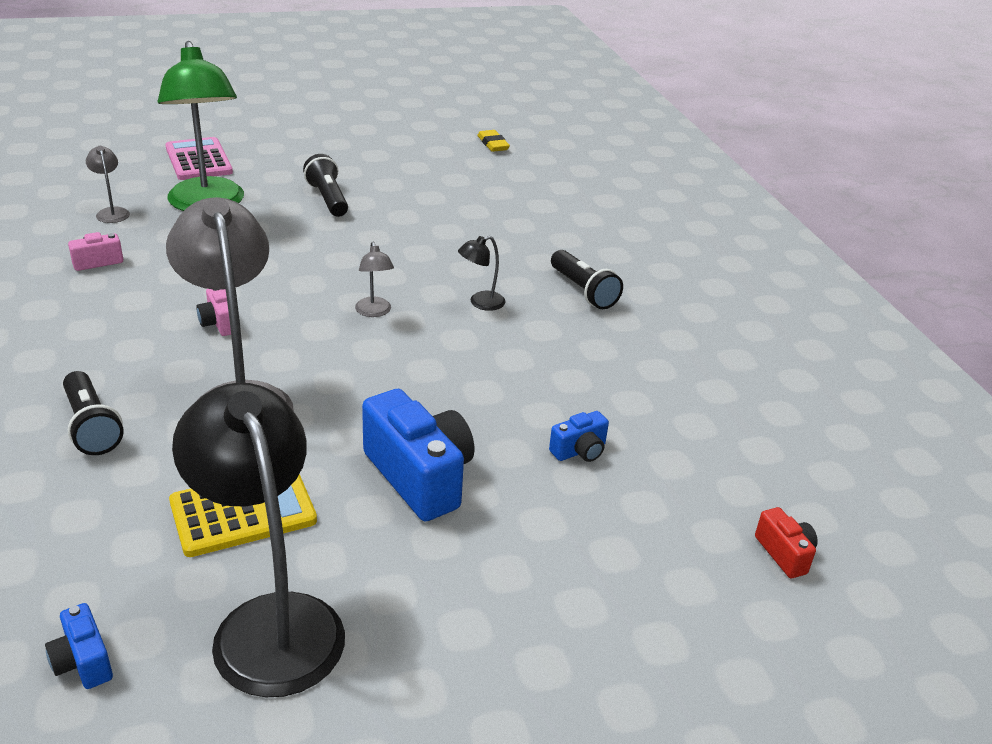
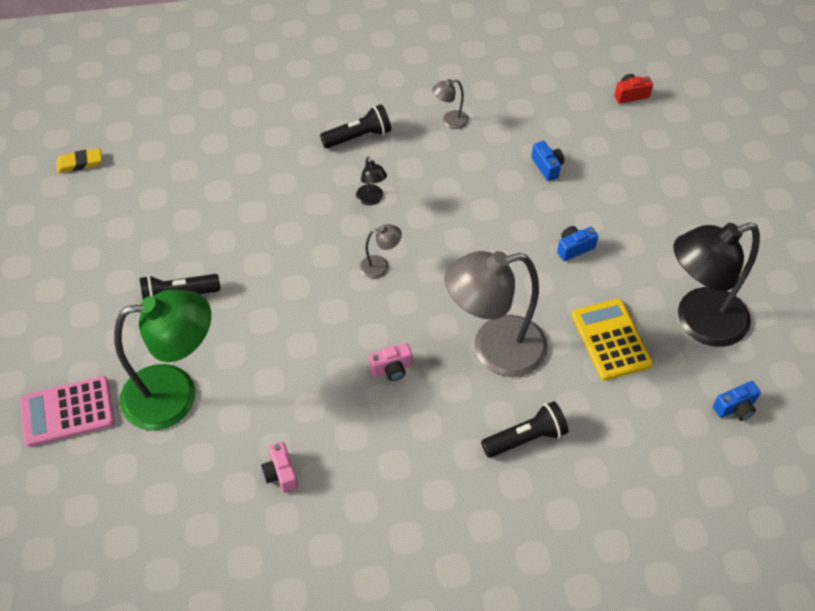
camera: 80 degrees left, 20 degrees up
(111, 212) = (180, 477): grey lamp -> grey lamp (450, 121)
(420, 476) = (574, 248): blue camera -> blue camera, size x0.49

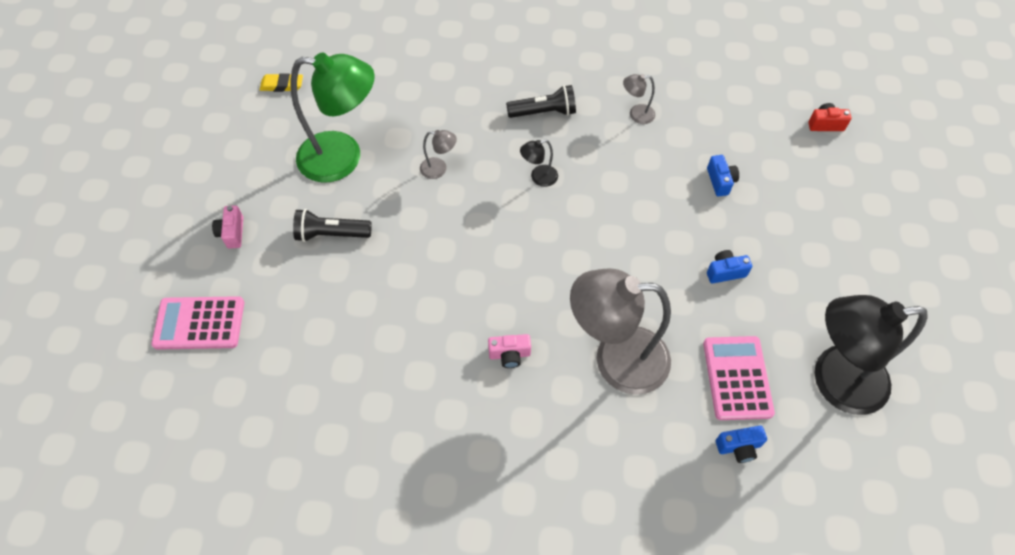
camera: 15 degrees right, 5 degrees up
(175, 394) = (300, 330): green lamp -> green lamp (343, 158)
(281, 473) = (373, 436): pink camera -> pink camera (232, 233)
(371, 199) = (538, 177): black lamp -> black lamp turned 75 degrees clockwise
(380, 266) = (528, 247): grey lamp -> grey lamp (439, 169)
(526, 438) = (622, 461): black flashlight -> none
(611, 340) = (737, 378): yellow calculator -> pink calculator
(735, 408) = (849, 485): blue camera -> blue camera (738, 447)

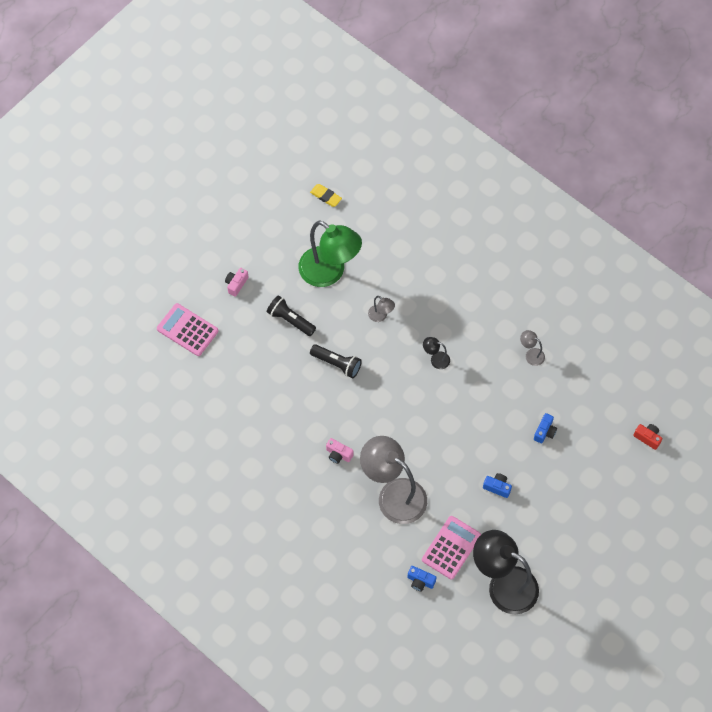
camera: 35 degrees right, 5 degrees up
(544, 112) = (474, 317): black flashlight -> black flashlight (337, 364)

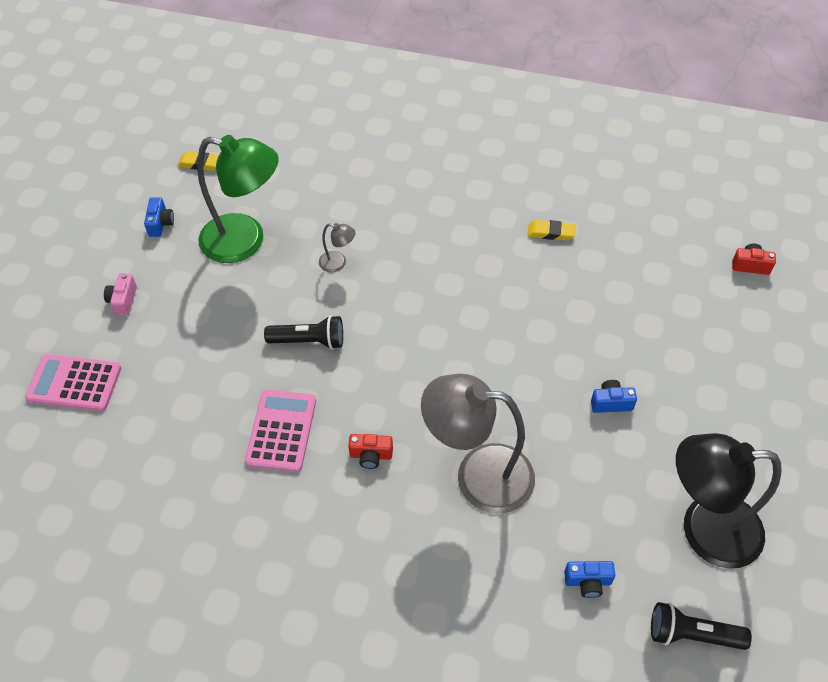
camera: 25 degrees left, 10 degrees down
(290, 320) = (218, 314): black flashlight -> black flashlight (692, 634)
(338, 454) = (371, 455): pink camera -> red camera
(436, 359) = (437, 284): black lamp -> none
(451, 547) = (601, 512): pink calculator -> pink calculator (281, 431)
(531, 355) = (551, 232): grey lamp -> yellow eraser
(544, 432) = (625, 310): blue camera -> blue camera (161, 224)

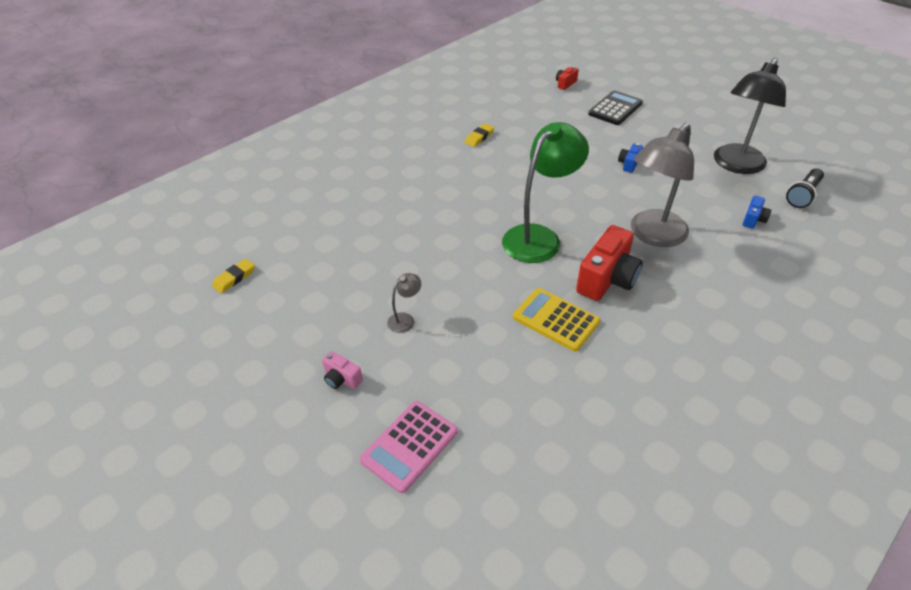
camera: 60 degrees left, 10 degrees down
(161, 224) = (276, 325): blue camera -> none
(245, 241) = (349, 278): green lamp -> green lamp (539, 237)
(281, 431) = (556, 319): pink calculator -> yellow calculator
(309, 341) = (481, 276): black flashlight -> none
(338, 263) = (419, 236): grey lamp -> grey lamp (405, 319)
(371, 455) = (607, 279): red camera -> red camera, size x2.06
(734, 343) = (615, 109): none -> black calculator

